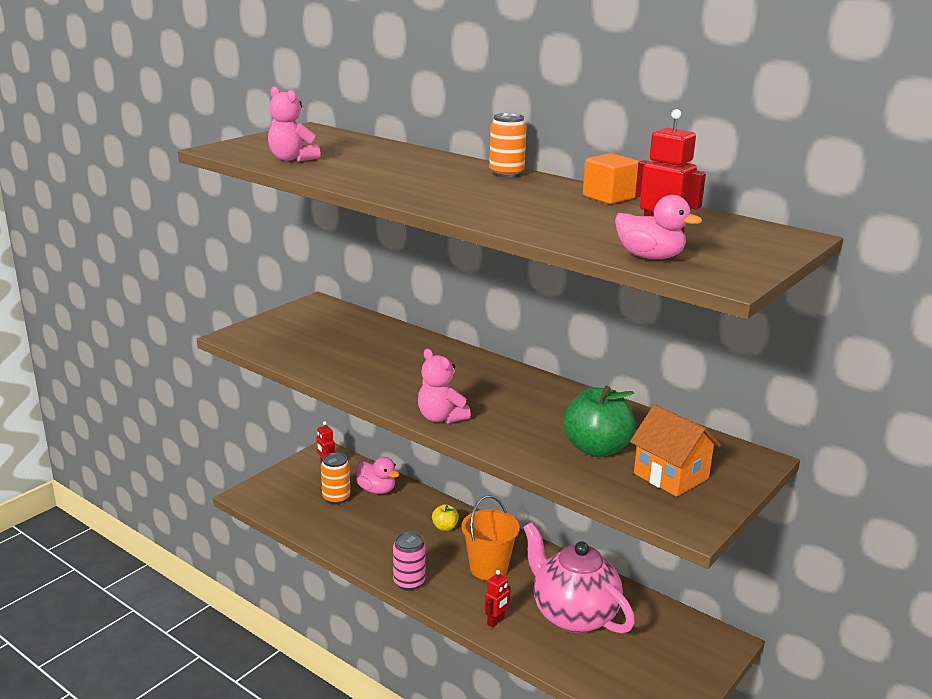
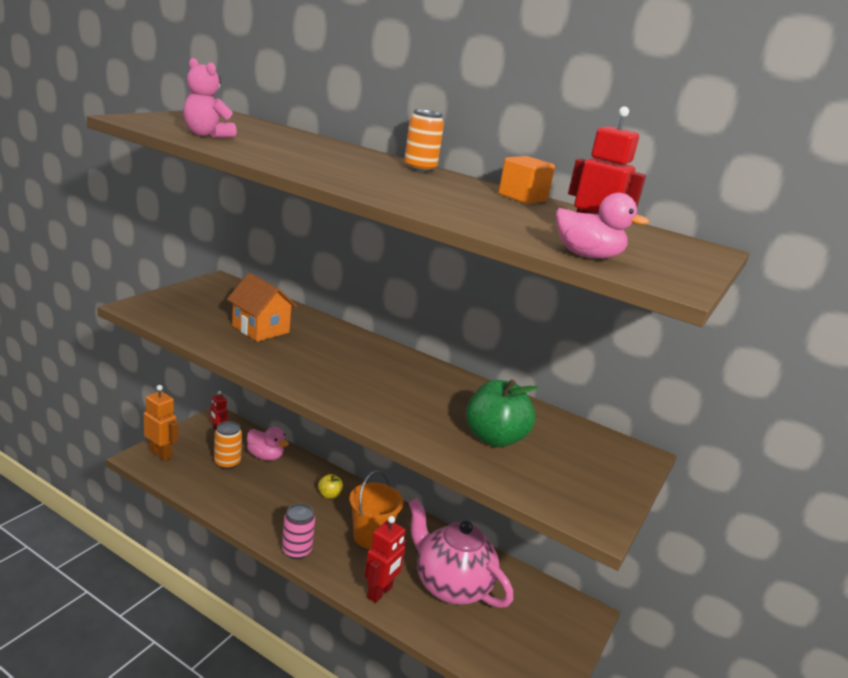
camera: 10 degrees left, 0 degrees up
(267, 491) = (161, 454): none -> orange robot
(441, 418) = (343, 400): pink teddy bear -> none
(496, 621) = (380, 592): red robot -> red robot, size x1.61
(671, 476) = (567, 469): orange house -> orange house (260, 329)

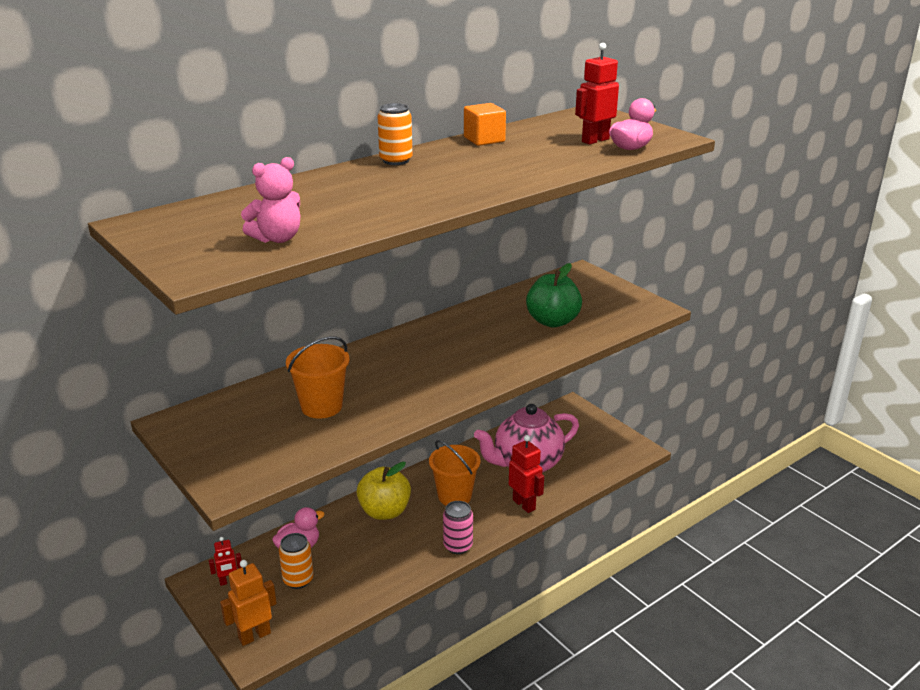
camera: 65 degrees left, 5 degrees up
(260, 329) = (321, 406): orange house -> orange bucket
(329, 495) = (384, 511): yellow apple -> yellow apple, size x2.08

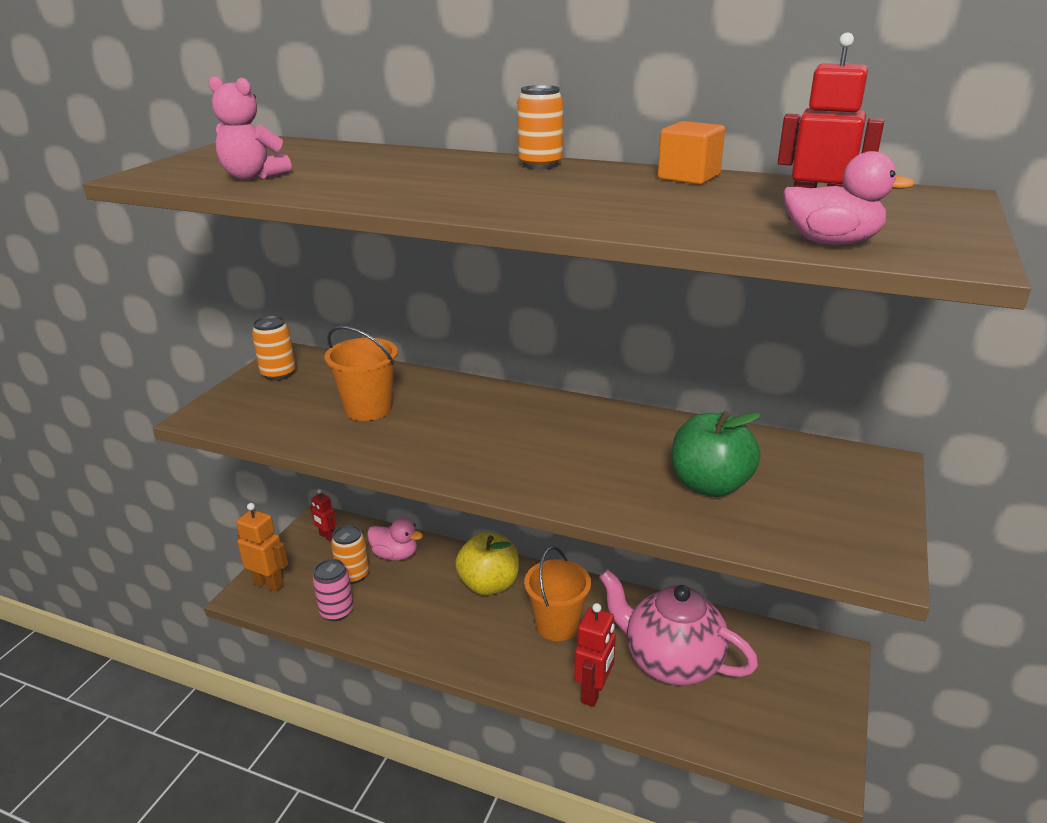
camera: 60 degrees right, 0 degrees up
(200, 435) = (278, 374): none -> orange can
(458, 546) = (477, 665): pink can -> pink can (336, 611)

